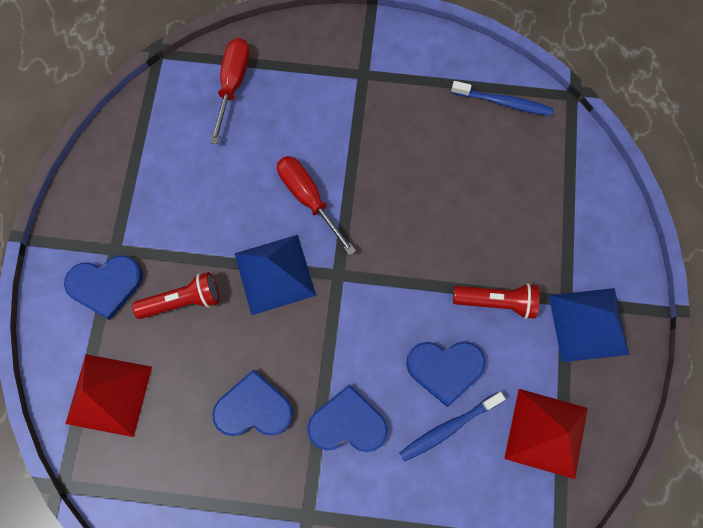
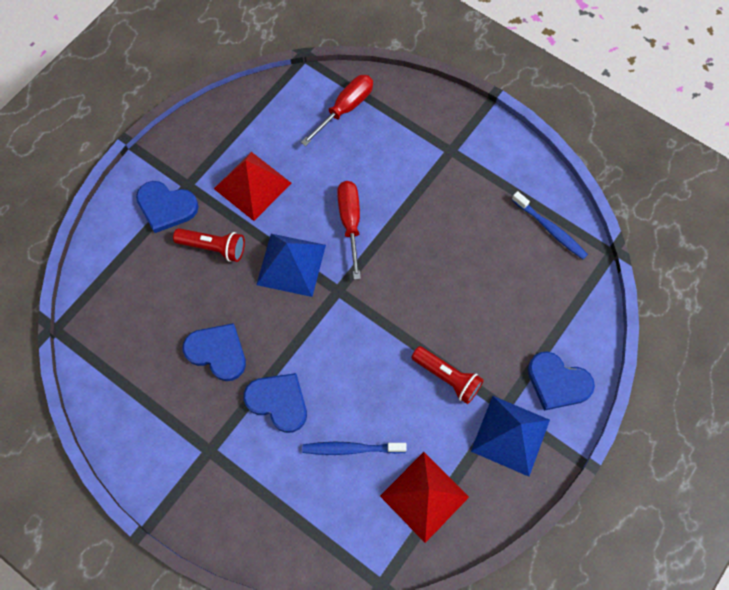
camera: 30 degrees right, 5 degrees down
(109, 394) = (123, 285): red pyramid -> red pyramid (252, 185)
(445, 369) = (376, 404): blue heart -> blue heart (557, 382)

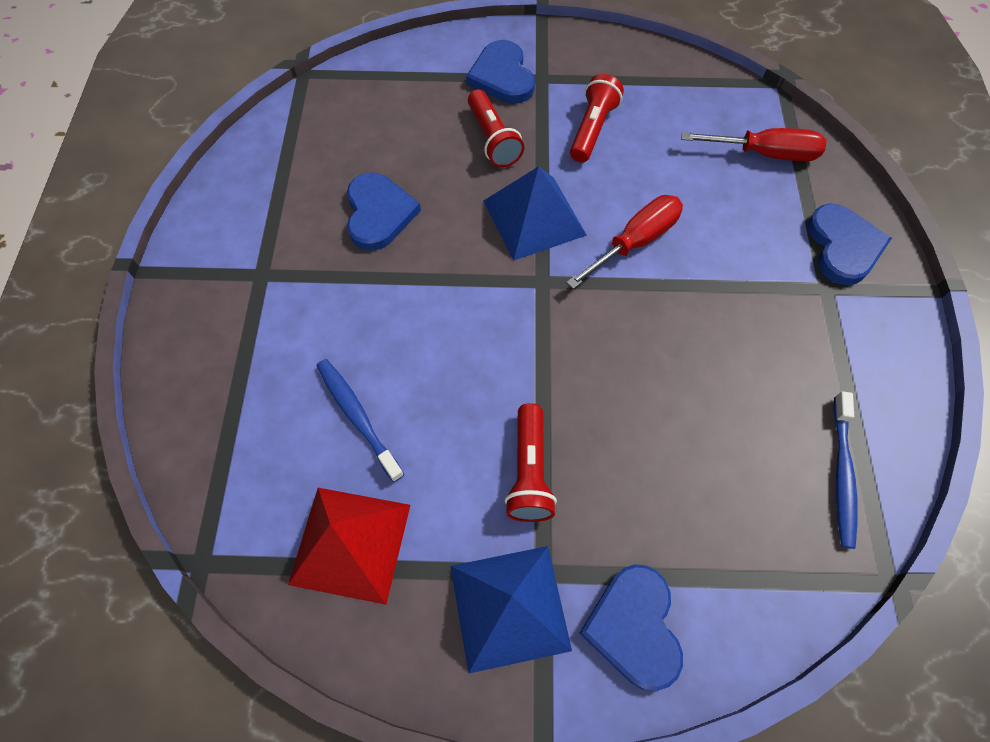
camera: 55 degrees right, 5 degrees down
(252, 185) = (592, 129): red pyramid -> red flashlight
(278, 402) = (363, 305): blue heart -> blue heart (843, 246)

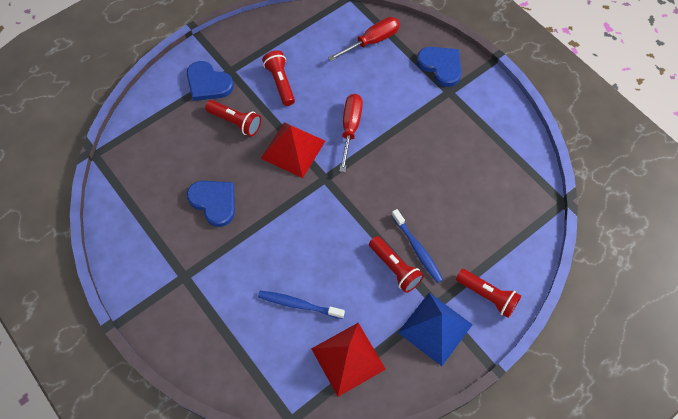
camera: 40 degrees left, 0 degrees up
(534, 217) = (293, 149): blue pyramid -> red pyramid
(634, 627) = (487, 296): blue heart -> red flashlight
(842, 474) = (515, 172): blue toothbrush -> blue toothbrush (417, 249)

